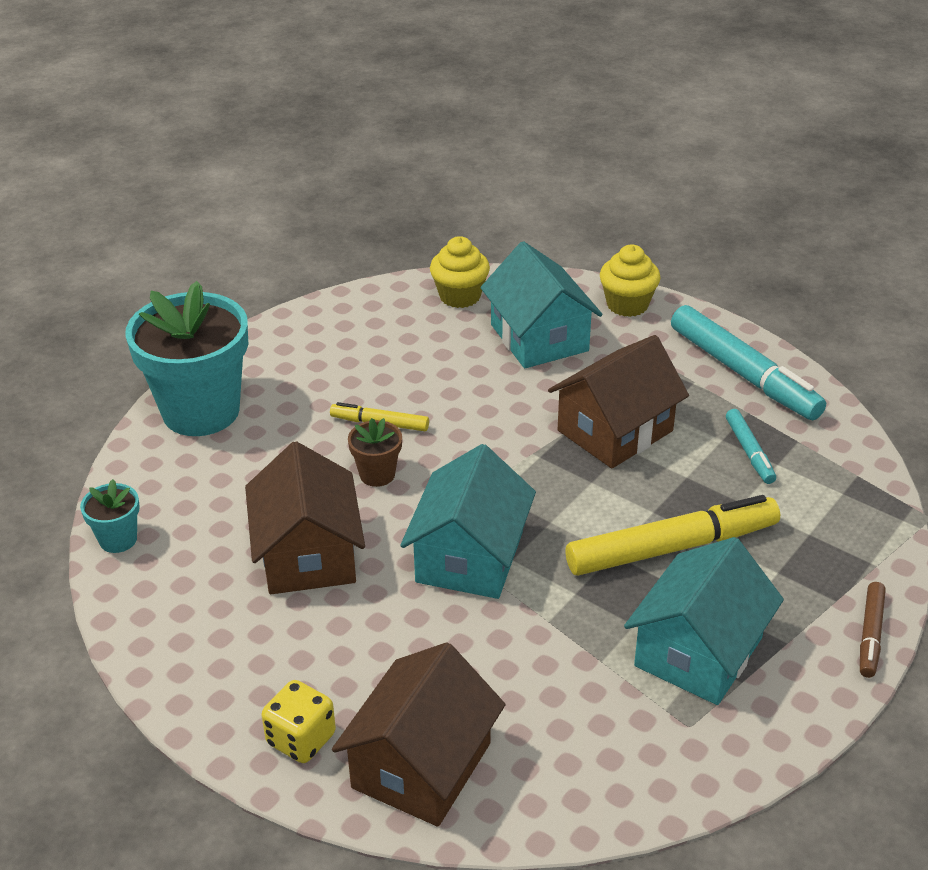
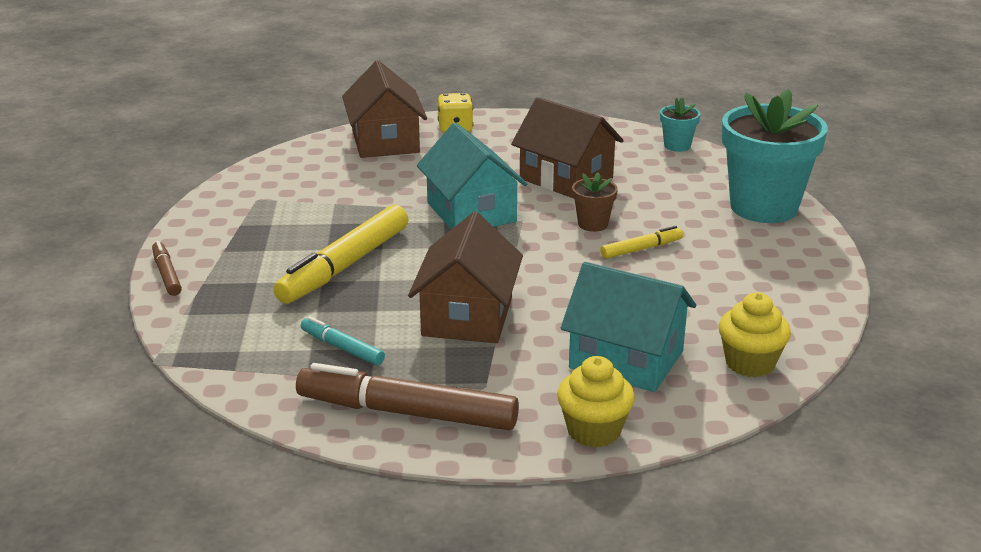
camera: 140 degrees right, 10 degrees down
(698, 652) = (278, 226): turquoise house -> none
(743, 374) = (407, 412): turquoise marker -> brown marker

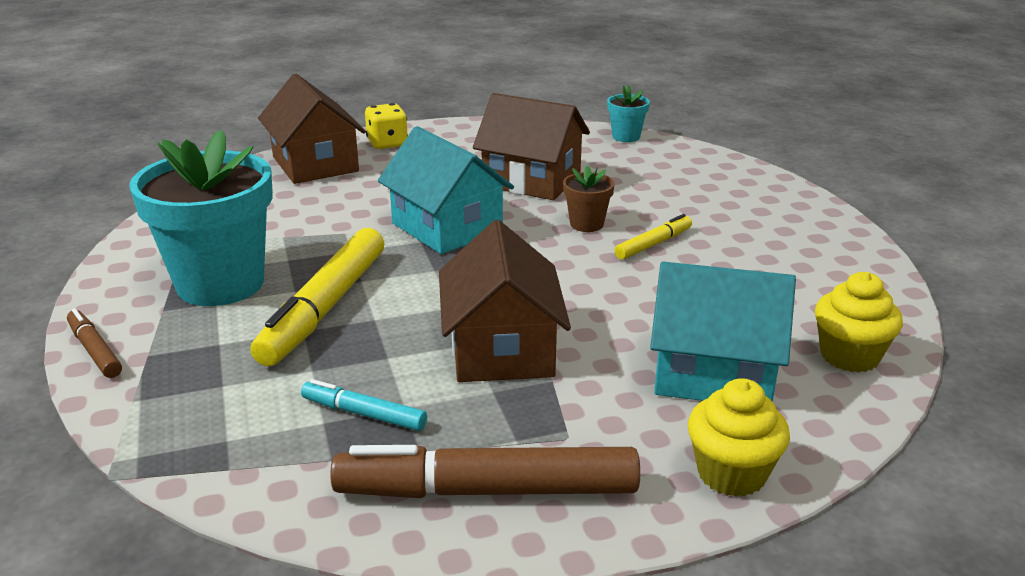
camera: 15 degrees left, 0 degrees up
(763, 207) = (749, 186): turquoise flower pot -> turquoise flower pot (220, 284)

